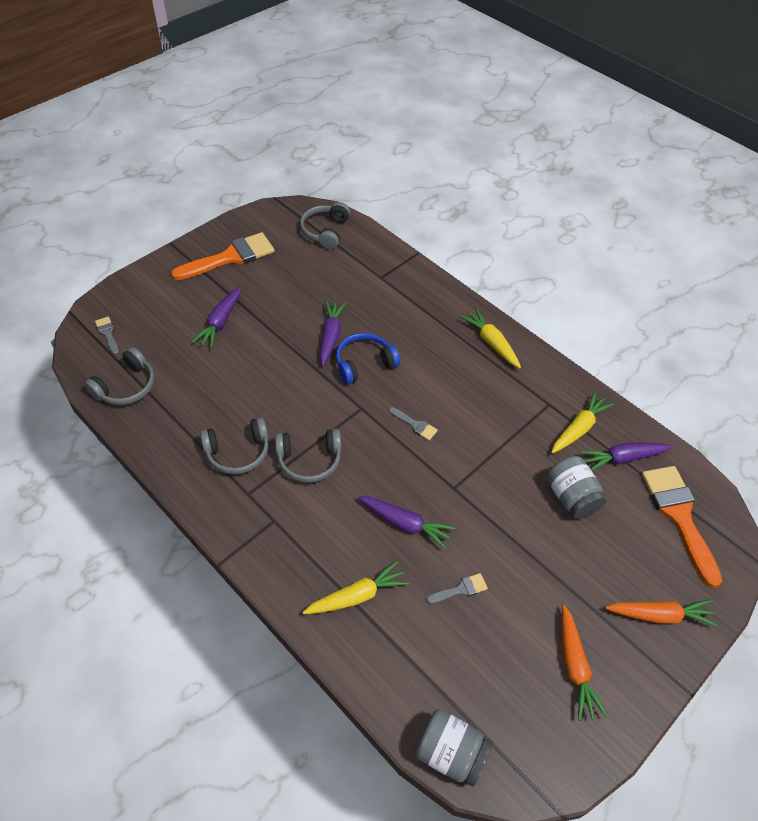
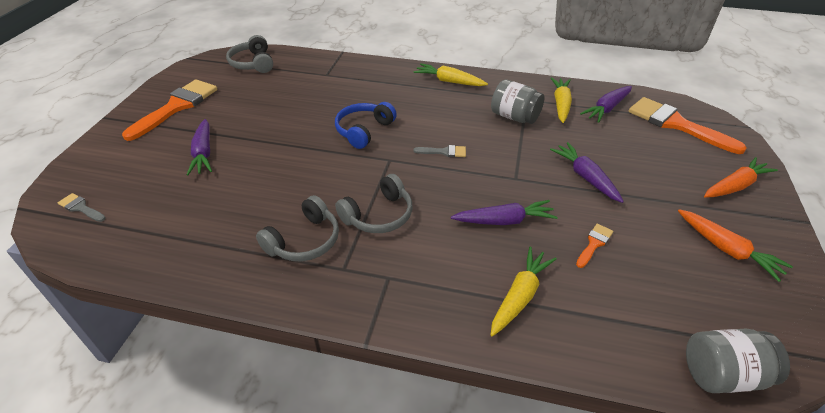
camera: 30 degrees left, 10 degrees down
(126, 386) = (136, 242): grey headphones -> none
(330, 336) = (318, 124): purple carrot -> purple carrot (585, 177)
(460, 589) = (594, 244): grey brush -> orange brush
(571, 497) = (601, 145): grey jar -> grey jar (514, 117)

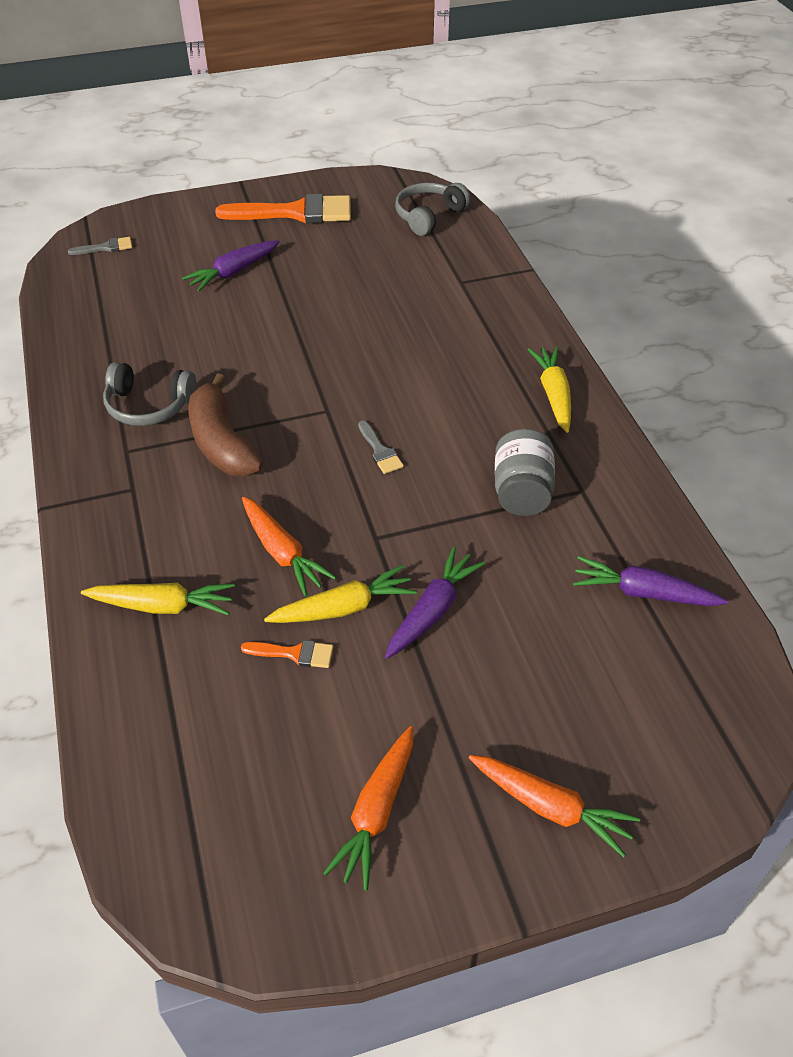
camera: 60 degrees right, 5 degrees up
(81, 208) = (106, 247): grey brush -> grey brush turned 75 degrees clockwise
(364, 130) = (368, 365): blue headphones -> none
(379, 215) = (222, 443): grey headphones -> brown banana
(504, 221) = (282, 553): purple carrot -> orange carrot
(560, 104) = (603, 533): yellow carrot -> yellow carrot (344, 607)
(676, 124) = (677, 696): orange brush -> none
(722, 374) = (135, 831): grey jar -> none

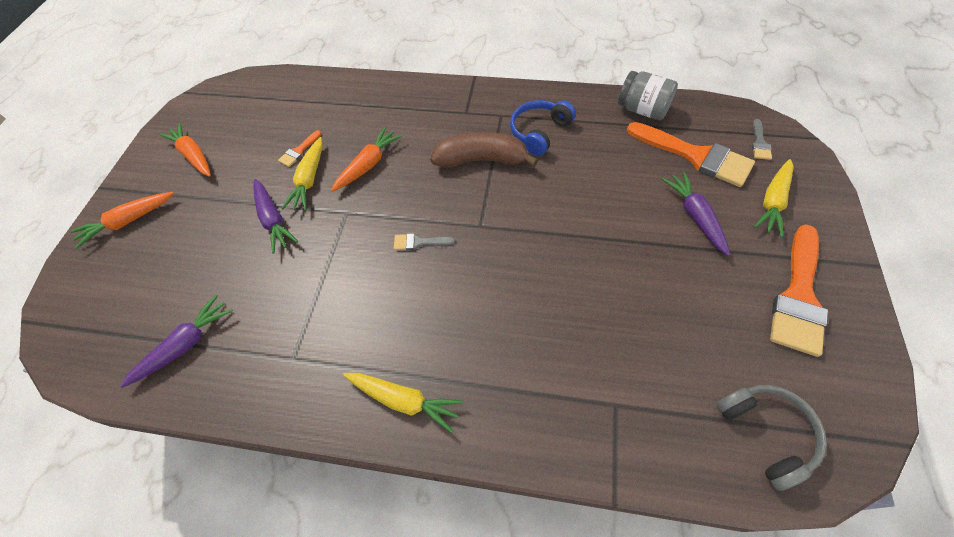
camera: 120 degrees right, 10 degrees up
(143, 283) = (695, 156): none -> orange brush
(149, 406) = (539, 132): grey headphones -> blue headphones
(163, 606) = (370, 109): yellow carrot -> yellow carrot (772, 202)
(282, 553) = (368, 164): orange carrot -> orange carrot turned 135 degrees clockwise
(521, 492) = (320, 315): grey jar -> grey jar (642, 110)

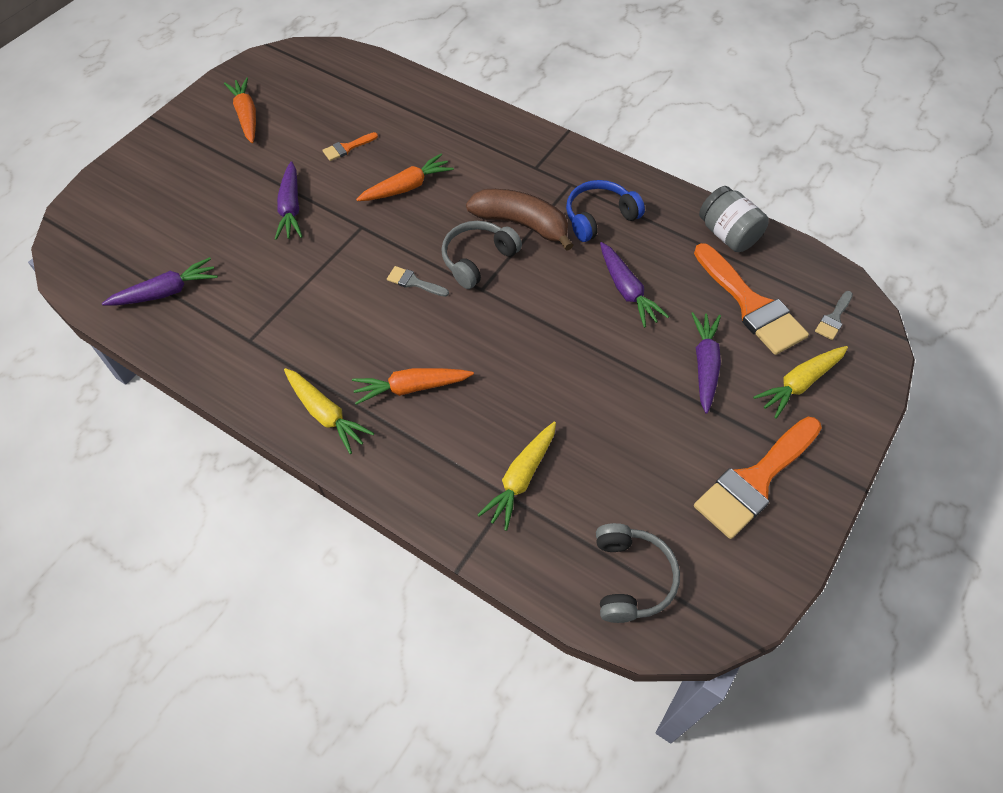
camera: 20 degrees right, 0 degrees up
(128, 222) = (162, 160): orange carrot -> orange carrot (411, 388)
(309, 180) = (342, 181): yellow carrot -> yellow carrot (521, 478)
(462, 202) = (477, 259): none -> grey headphones
(597, 181) = (627, 290): none -> purple carrot

